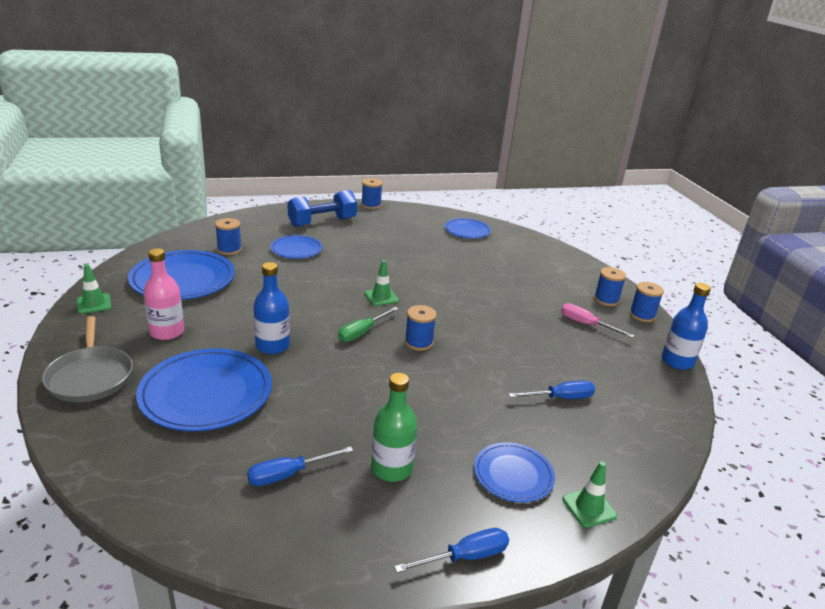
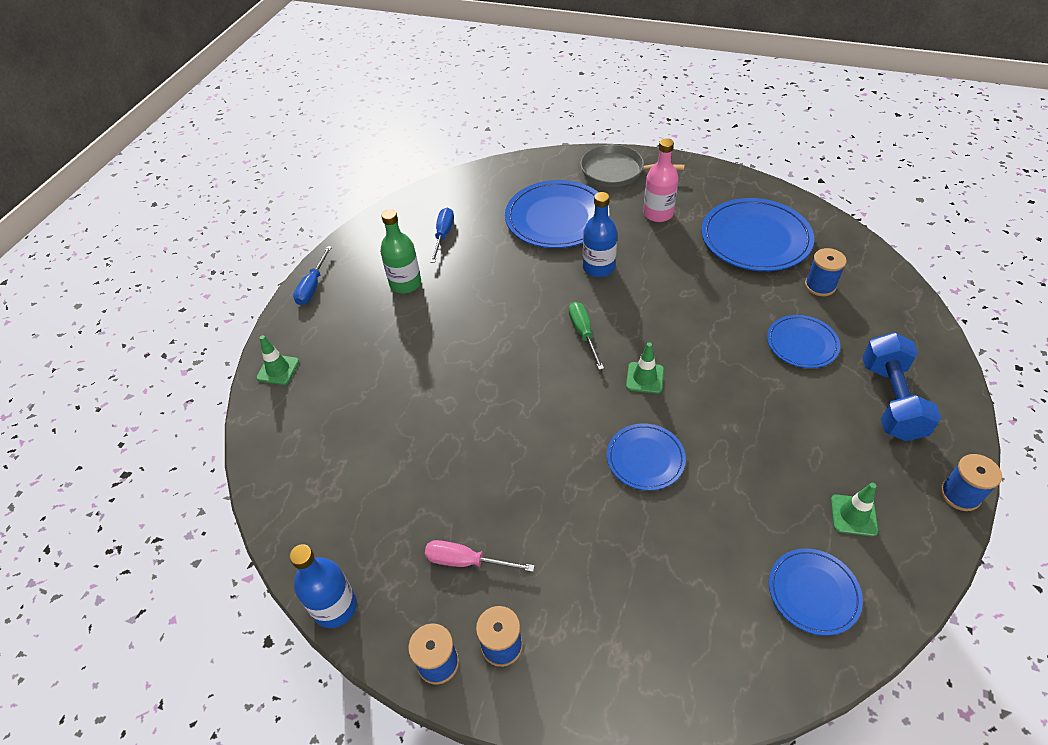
camera: 130 degrees right, 20 degrees up
(94, 304) = (729, 182): green traffic cone -> green traffic cone (853, 515)
(419, 342) = (539, 369): blue spool -> none
(513, 475) = (341, 345): blue plate -> blue plate (645, 458)
(560, 398) = (381, 434): blue screwdriver -> none
(586, 324) = (466, 561): pink screwdriver -> pink screwdriver turned 150 degrees counterclockwise

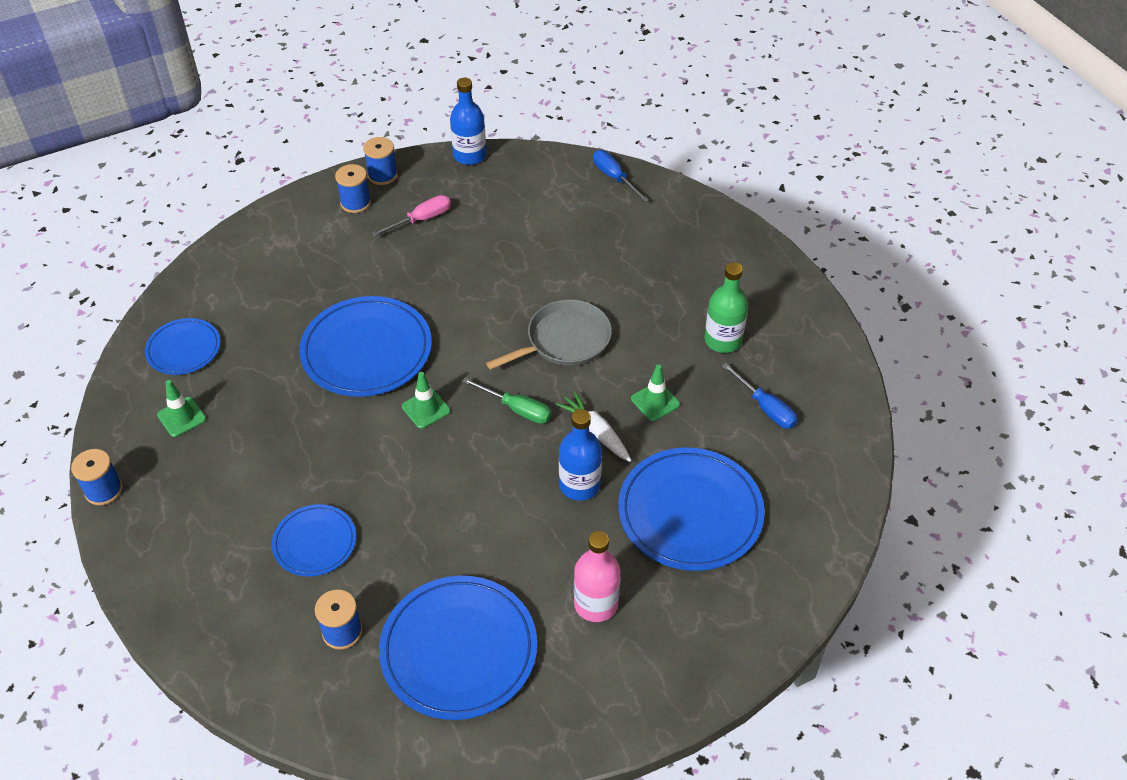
camera: 130 degrees right, 0 degrees up
(278, 370) = (705, 218): green traffic cone -> green traffic cone (655, 402)
(313, 286) = (790, 283): blue screwdriver -> blue screwdriver (614, 177)
(552, 287) = (596, 432): none -> white carrot
(616, 171) = (712, 635): grey pan -> grey pan (564, 340)
(645, 458) = (366, 350): blue plate -> blue plate, size x1.77
(891, 400) = (199, 539): blue dumbbell -> none

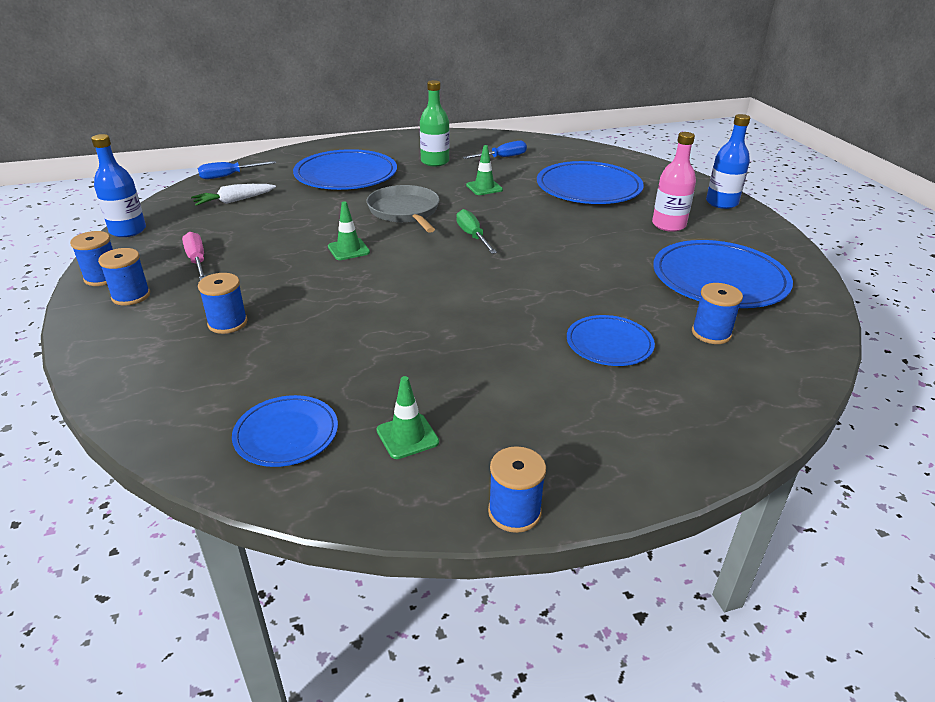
camera: 80 degrees left, 15 degrees down
(321, 273) = (227, 323): none -> blue spool
(366, 350) = (365, 302): blue plate -> blue plate (346, 175)
(426, 409) = (456, 276): green traffic cone -> green traffic cone (348, 249)
(517, 409) = (472, 236): green screwdriver -> green screwdriver turned 60 degrees counterclockwise
(579, 485) = (558, 220): blue bottle -> blue bottle (721, 203)
(596, 432) = (507, 209): white carrot -> white carrot (234, 201)

